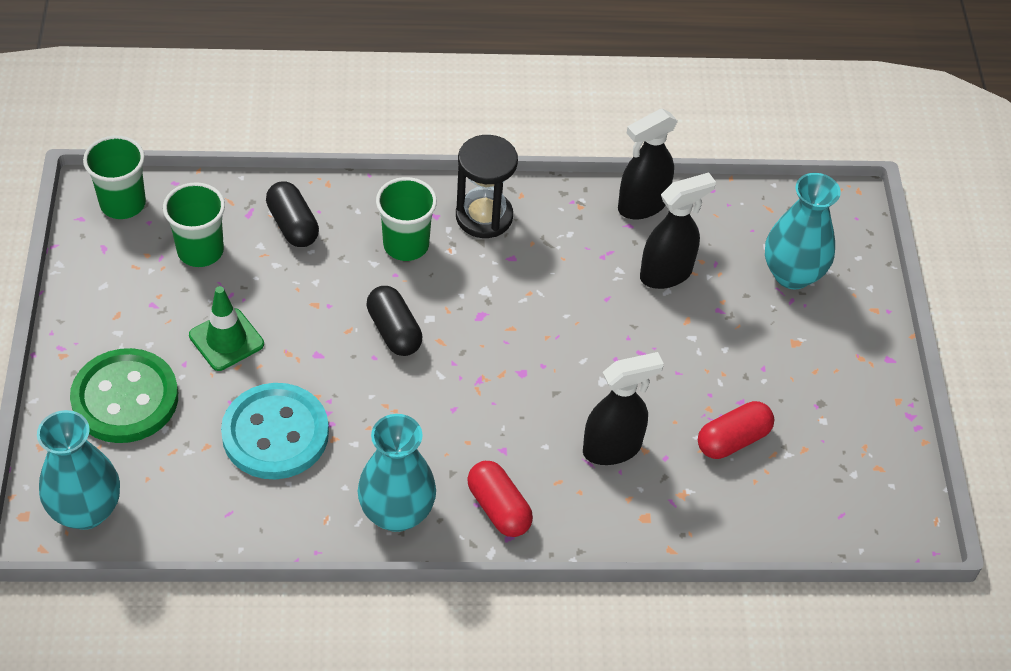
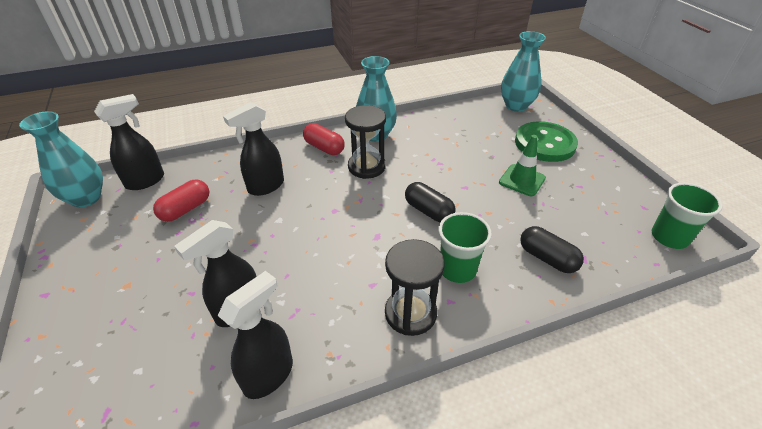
camera: 165 degrees right, 10 degrees down
(200, 251) = (588, 223): green cup -> none
(275, 434) = (458, 148): turquoise button -> none
(444, 440) = (366, 167): none -> black hourglass
(792, 274) = (116, 347): turquoise vase -> turquoise vase (86, 198)
(800, 520) = (146, 181): none -> black spray bottle

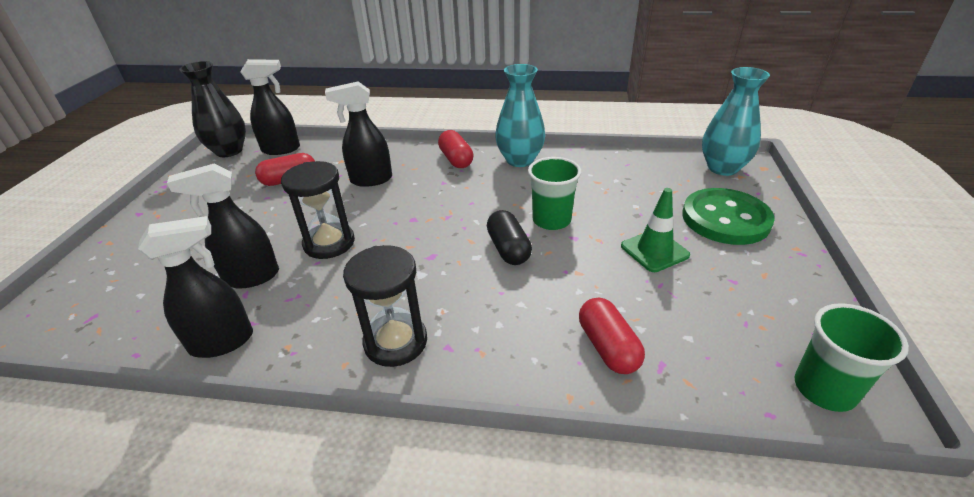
camera: 30 degrees right, 5 degrees down
(86, 198) = (229, 151): turquoise vase -> black vase
(366, 167) = (482, 188): black hourglass -> black hourglass (329, 243)
(457, 269) = (486, 318): green cup -> green cup (551, 220)
(547, 258) = (608, 347): black capsule -> red capsule

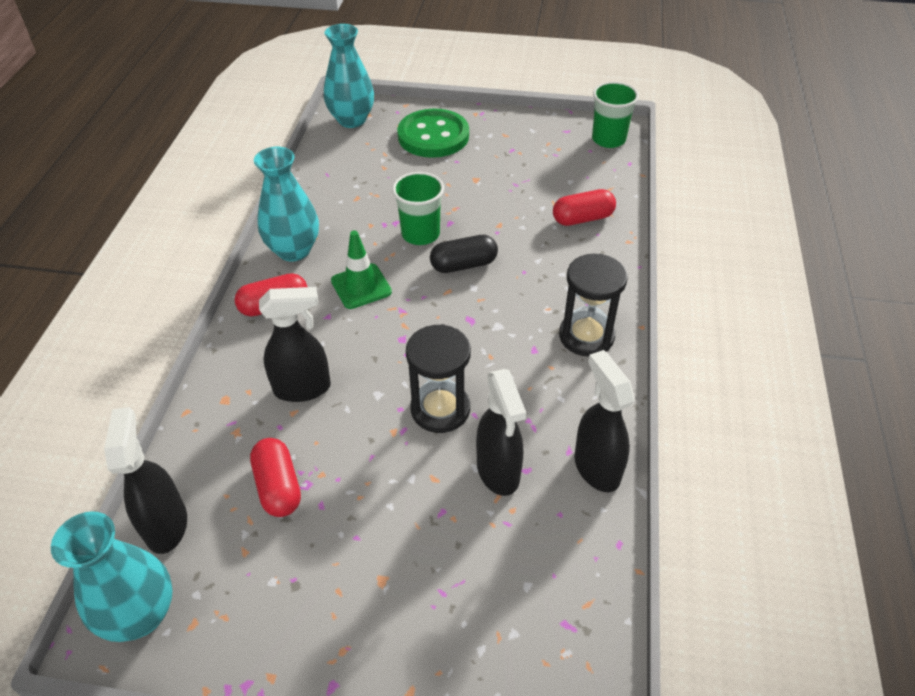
camera: 90 degrees left, 10 degrees up
(229, 151) = (140, 614): black vase -> turquoise vase
(371, 180) = (303, 388): black spray bottle -> black spray bottle turned 90 degrees counterclockwise
(654, 251) = (473, 180): green traffic cone -> green traffic cone (361, 286)

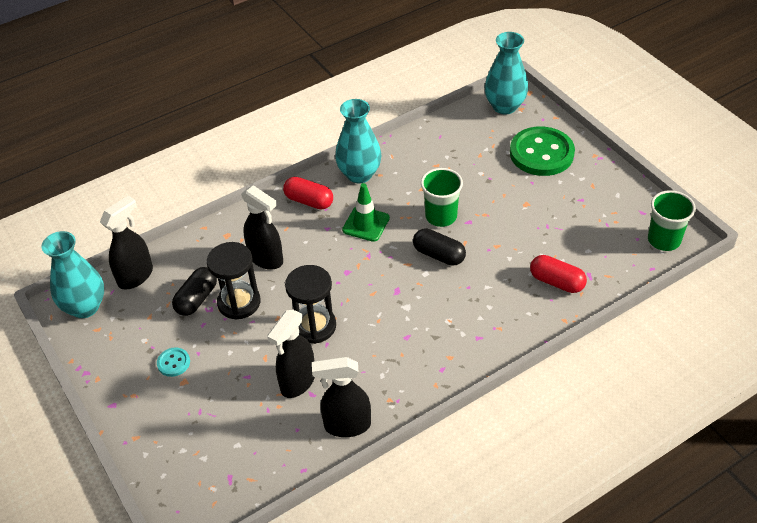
camera: 50 degrees right, 0 degrees up
(278, 487) = (196, 299): red capsule -> black capsule
(343, 572) = (173, 363): none -> turquoise button
(586, 336) = (447, 354): black hourglass -> black hourglass (239, 302)
(596, 467) = (346, 425): black spray bottle -> black spray bottle turned 120 degrees counterclockwise

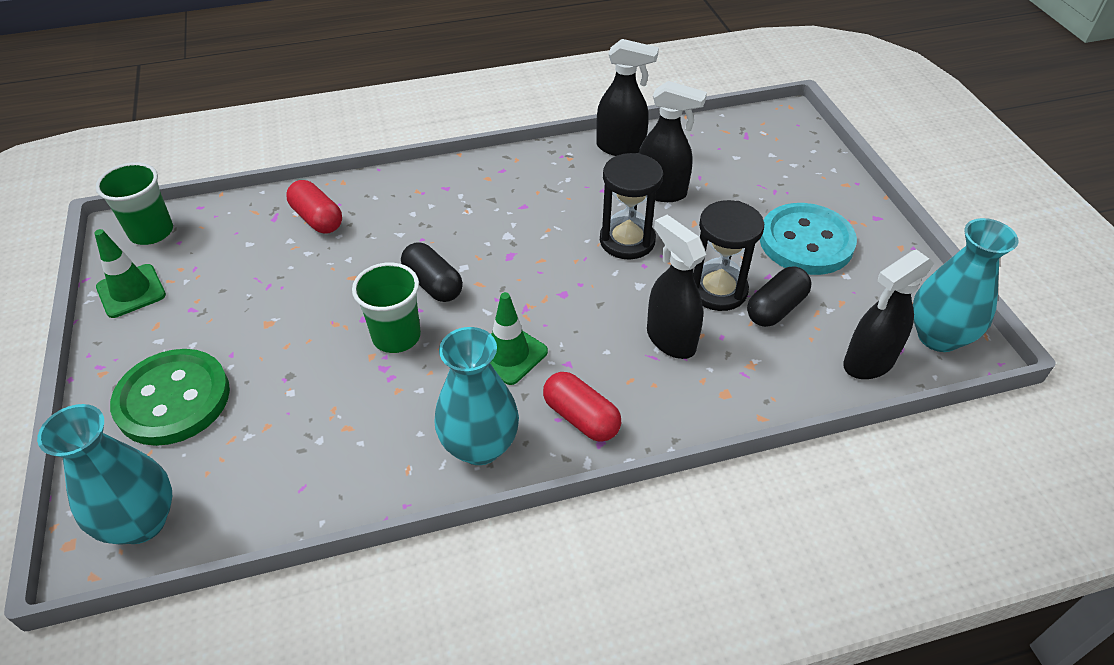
camera: 165 degrees left, 0 degrees up
(173, 363) = (806, 242): turquoise button -> turquoise button, size x2.31
(297, 382) = (662, 192): black spray bottle -> black spray bottle turned 60 degrees clockwise
(630, 199) = (131, 291): none -> green traffic cone

